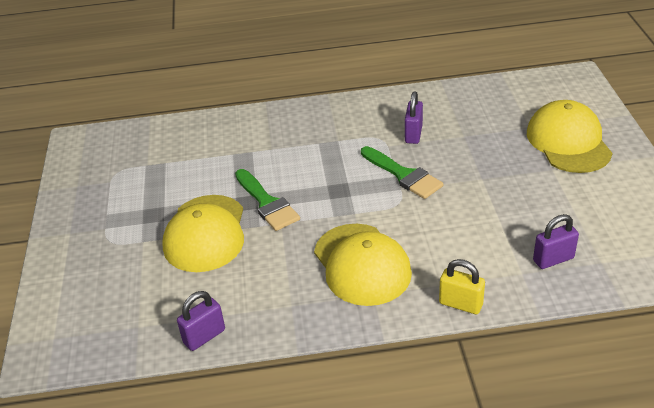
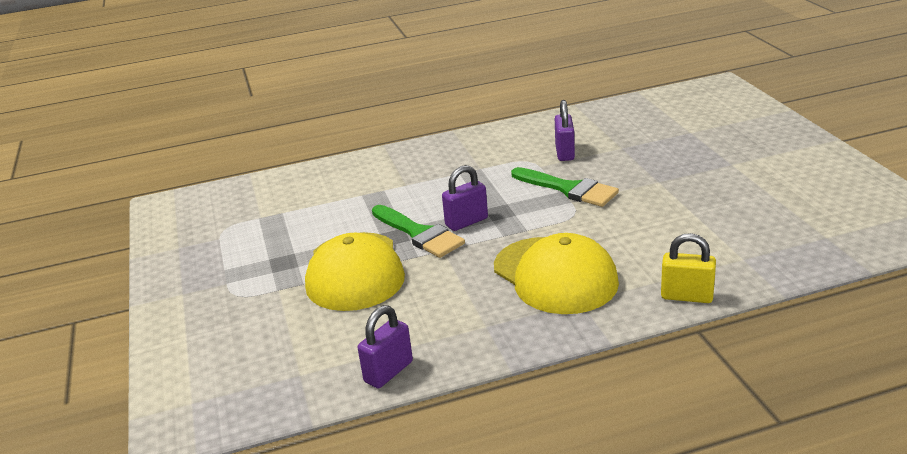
camera: 10 degrees left, 10 degrees down
(553, 259) = (772, 241): purple padlock -> purple padlock (466, 222)
(568, 142) = (738, 139): yellow cap -> none

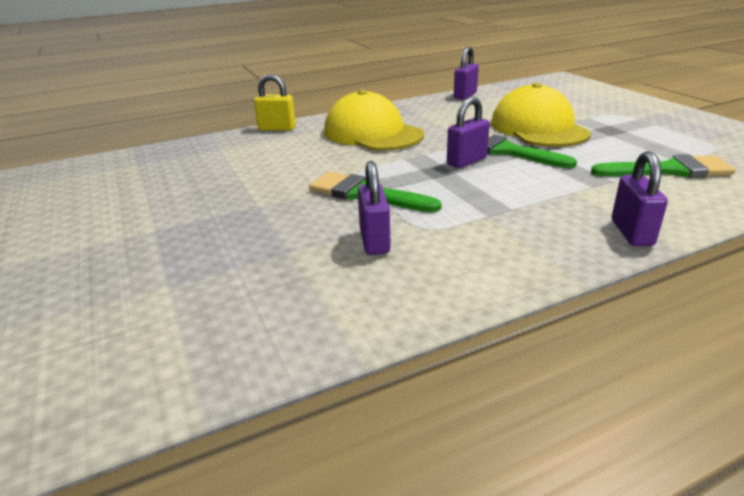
camera: 170 degrees right, 0 degrees up
(305, 203) = (669, 170): none -> green brush
(397, 154) = (631, 233): none -> purple padlock

